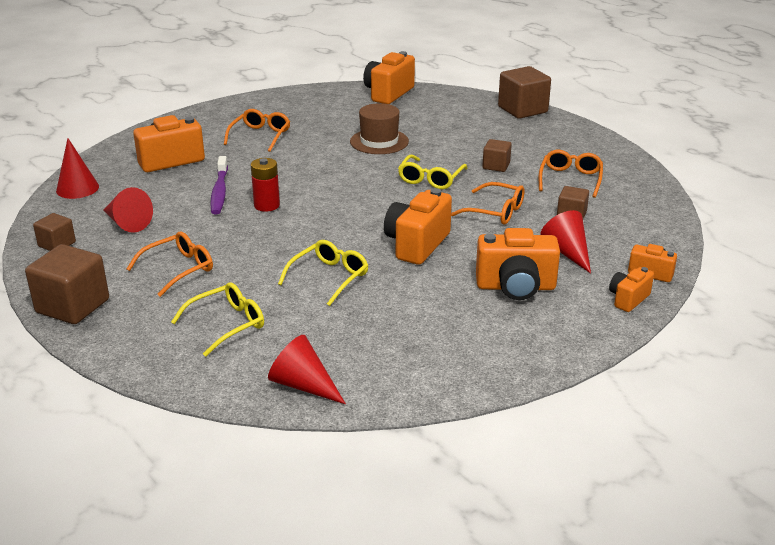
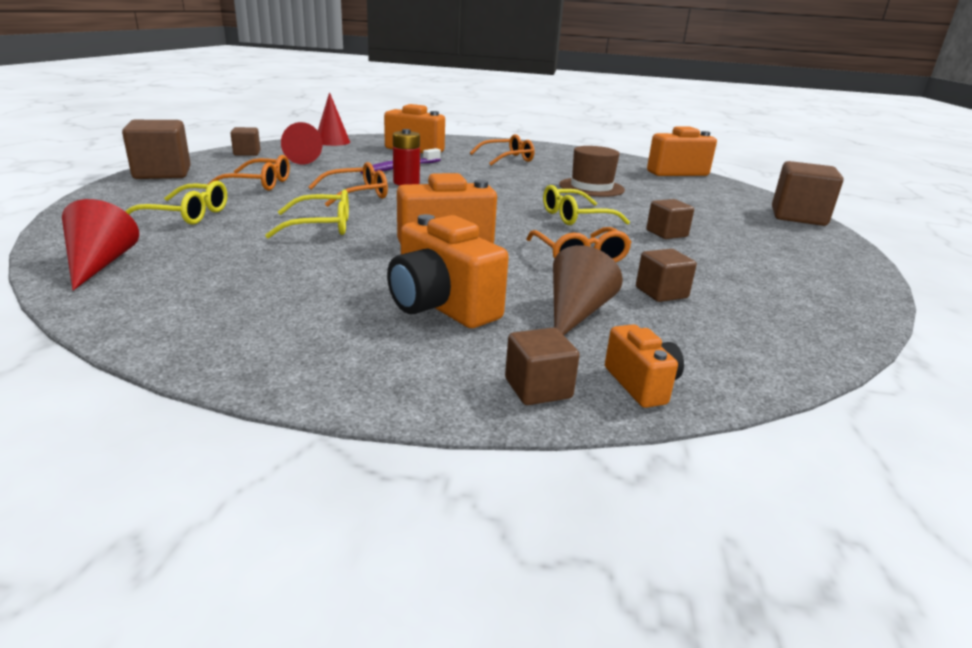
camera: 45 degrees right, 5 degrees down
(567, 252) = (575, 313): red cone -> brown cone
(570, 179) = (734, 271): orange glasses -> orange glasses (357, 194)
(628, 299) = (538, 388): orange camera -> brown cube

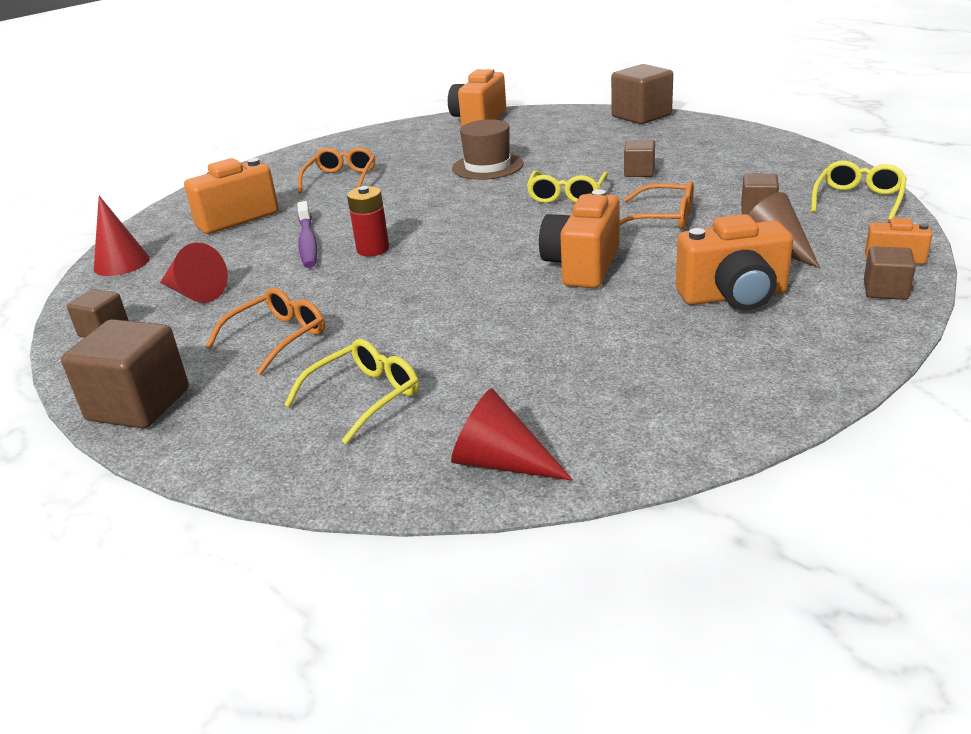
camera: 50 degrees left, 5 degrees up
(322, 226) = (484, 319): yellow glasses -> yellow glasses (858, 200)
(357, 194) = (389, 284): orange glasses -> none

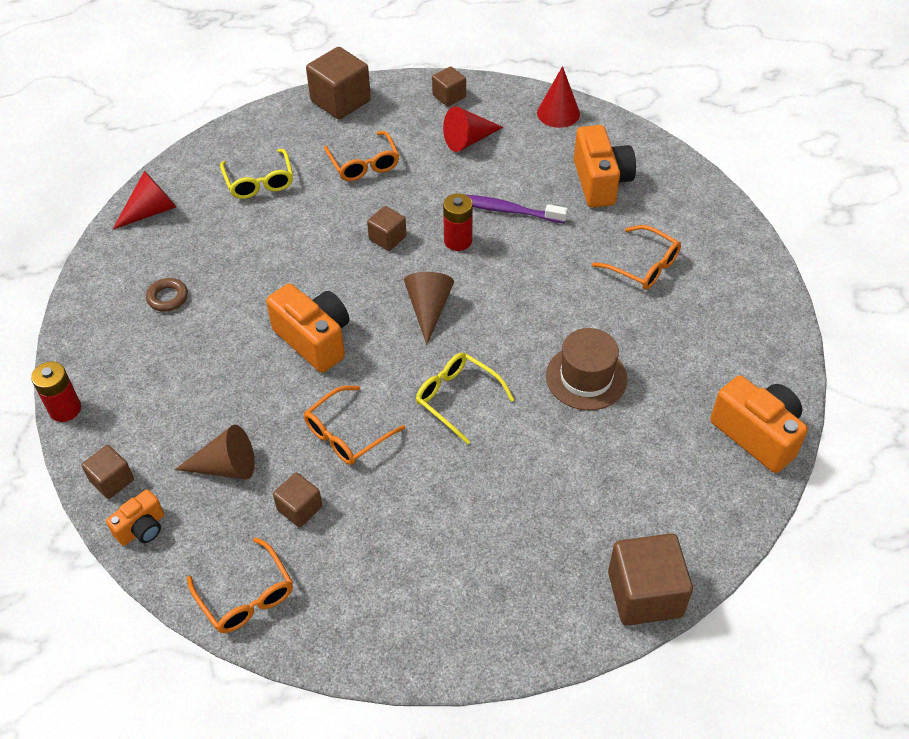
camera: 115 degrees right, 20 degrees up
(480, 234) = (428, 309): none -> brown cone
(635, 370) = (168, 298): none -> brown ring
(639, 172) = (464, 481): brown cube -> brown cube (387, 238)
(733, 296) = (191, 393): orange camera -> none
(858, 200) = (246, 596): yellow glasses -> orange glasses
(871, 356) = (65, 409): none -> red battery

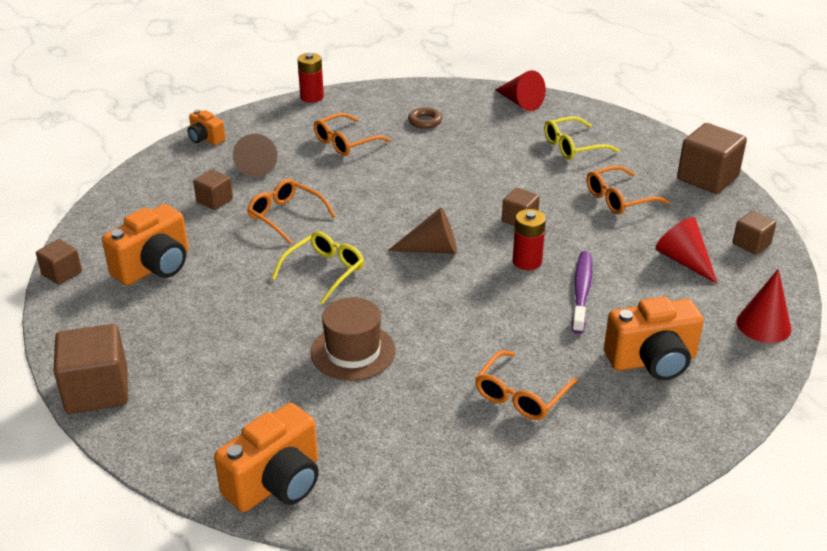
camera: 85 degrees right, 15 degrees down
(112, 480) = (248, 122): brown cube -> brown cube (62, 273)
(246, 596) = (141, 186): orange glasses -> orange glasses (345, 142)
(314, 340) = (387, 192): orange camera -> orange camera (154, 267)

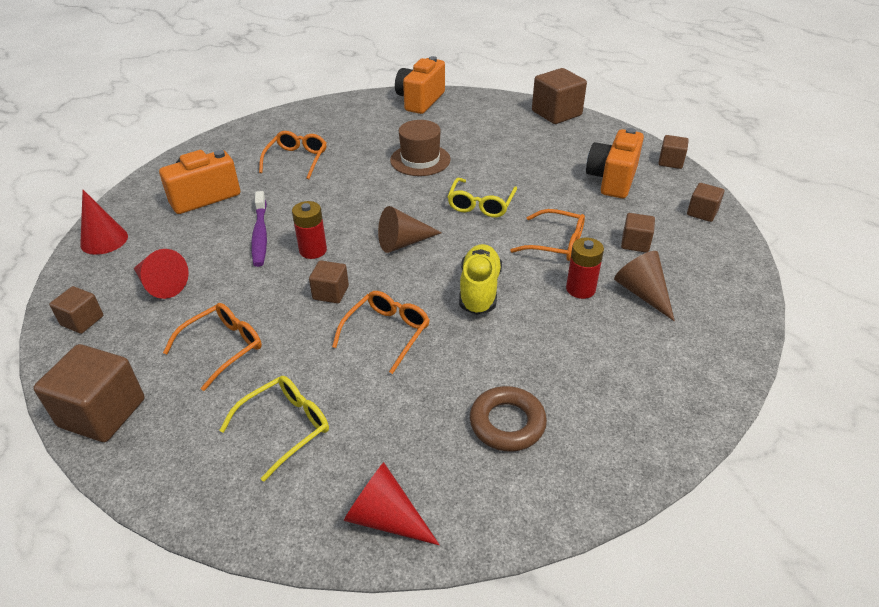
camera: 160 degrees right, 5 degrees up
(116, 212) = (702, 213): none -> brown cube
(206, 139) = (737, 315): orange camera -> none
(312, 97) = (698, 432): red battery -> red battery (580, 289)
(345, 142) = (579, 353): orange glasses -> orange glasses (387, 333)
(387, 194) = (479, 290): none -> yellow shoe
(425, 121) = (507, 423): brown ring -> brown ring, size x1.51

